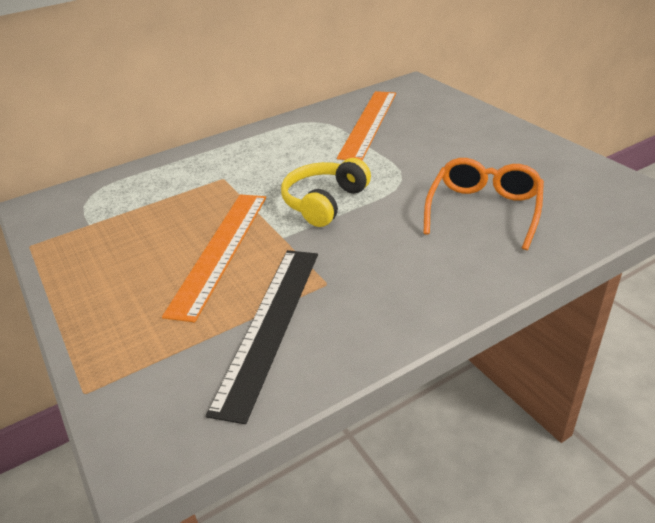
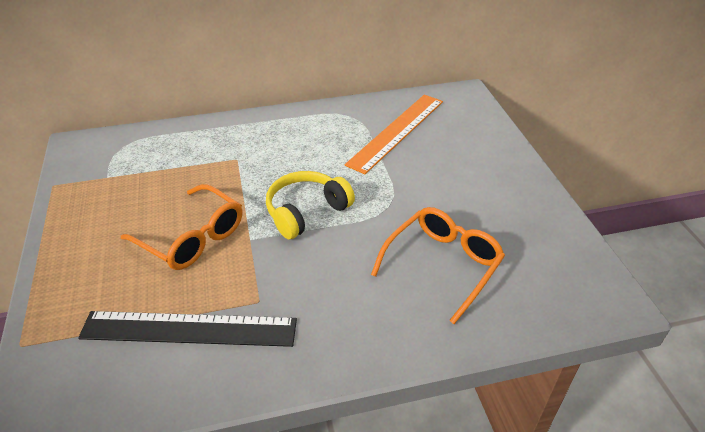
camera: 15 degrees right, 5 degrees up
(220, 251) = (192, 238): orange ruler -> orange glasses
(269, 325) = (189, 329): black ruler -> black ruler turned 60 degrees clockwise

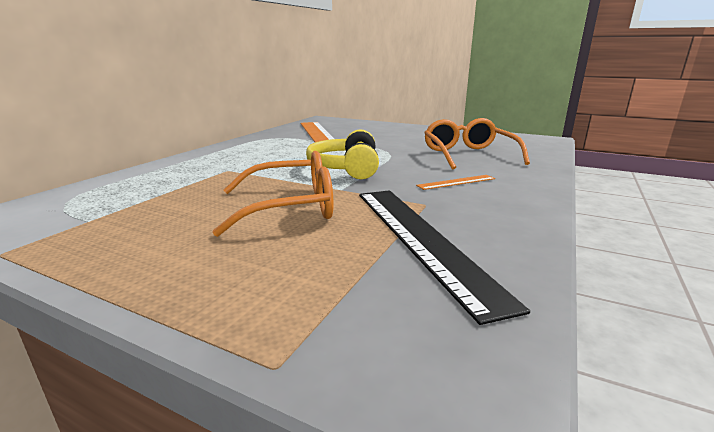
camera: 50 degrees left, 20 degrees down
(189, 329) = (420, 238): black ruler -> black ruler turned 60 degrees counterclockwise
(335, 295) = (456, 182): none -> orange ruler

